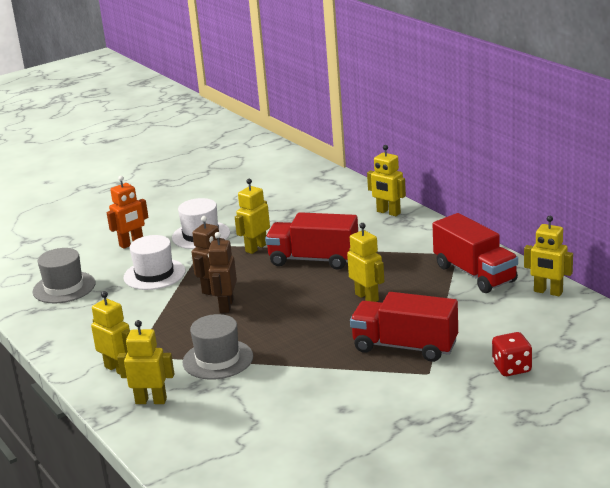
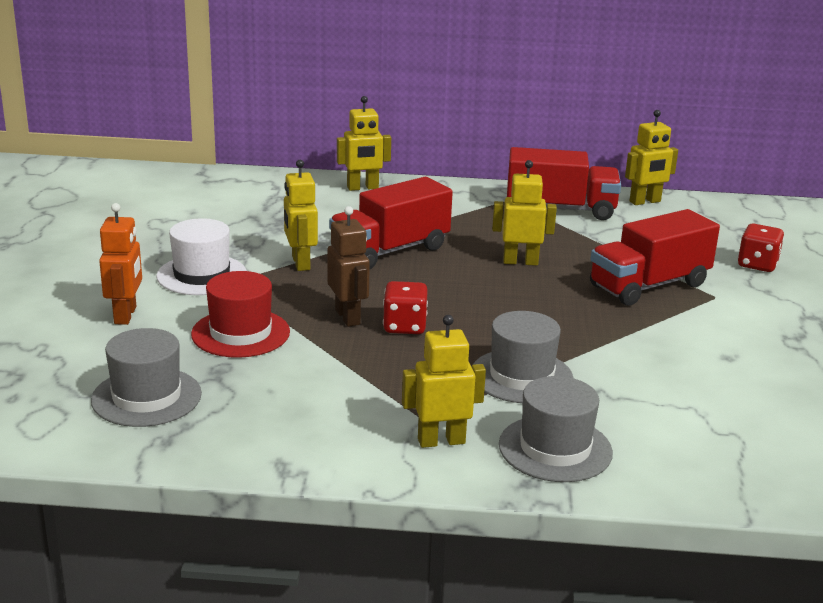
camera: 55 degrees left, 0 degrees up
(151, 401) = (555, 448): yellow robot -> grey hat
(154, 274) = (240, 333): white hat -> red hat
(226, 306) = (404, 326): brown robot -> red dice

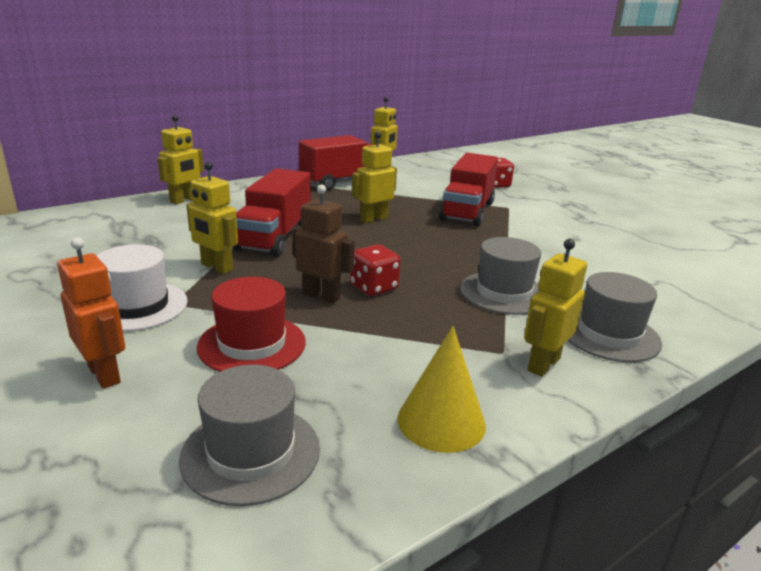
camera: 40 degrees left, 0 degrees up
(289, 437) = (441, 421): none -> yellow cone

